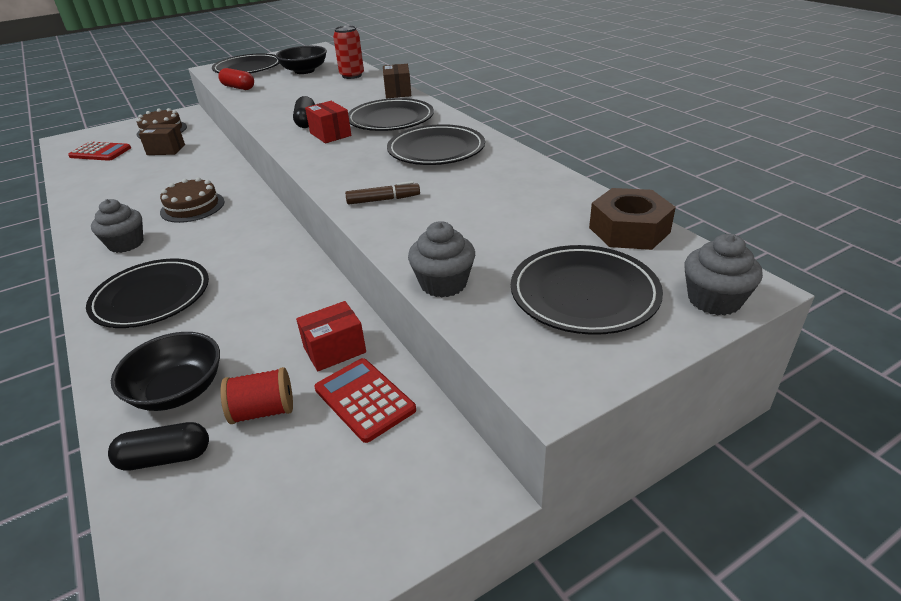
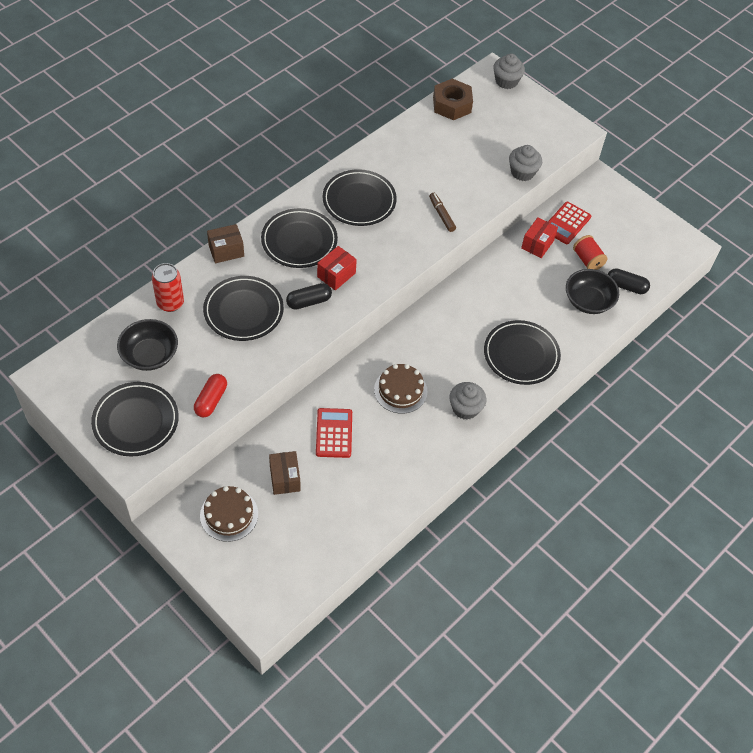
camera: 110 degrees left, 20 degrees up
(100, 152) = (297, 546): red calculator -> red calculator (334, 433)
(165, 458) = (626, 286): black capsule -> black capsule turned 45 degrees counterclockwise
(334, 350) = (537, 244): red box -> red box turned 75 degrees clockwise
(584, 294) = (515, 122): black plate -> black plate (243, 311)

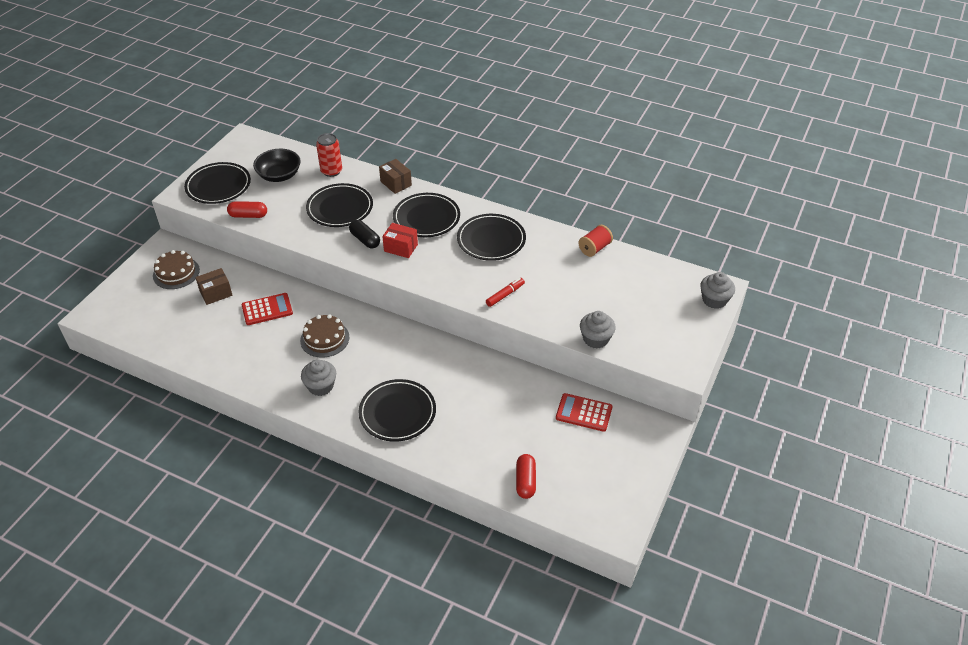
camera: 75 degrees right, 10 degrees down
(441, 215) = (505, 295): brown marker -> red marker
(452, 105) = (651, 269): brown nut -> none
(537, 244) = (542, 395): red box -> none
(587, 260) = (544, 440): red spool -> red spool (594, 248)
(588, 301) = (489, 452): black bowl -> none
(626, 286) = (525, 481): black capsule -> red capsule

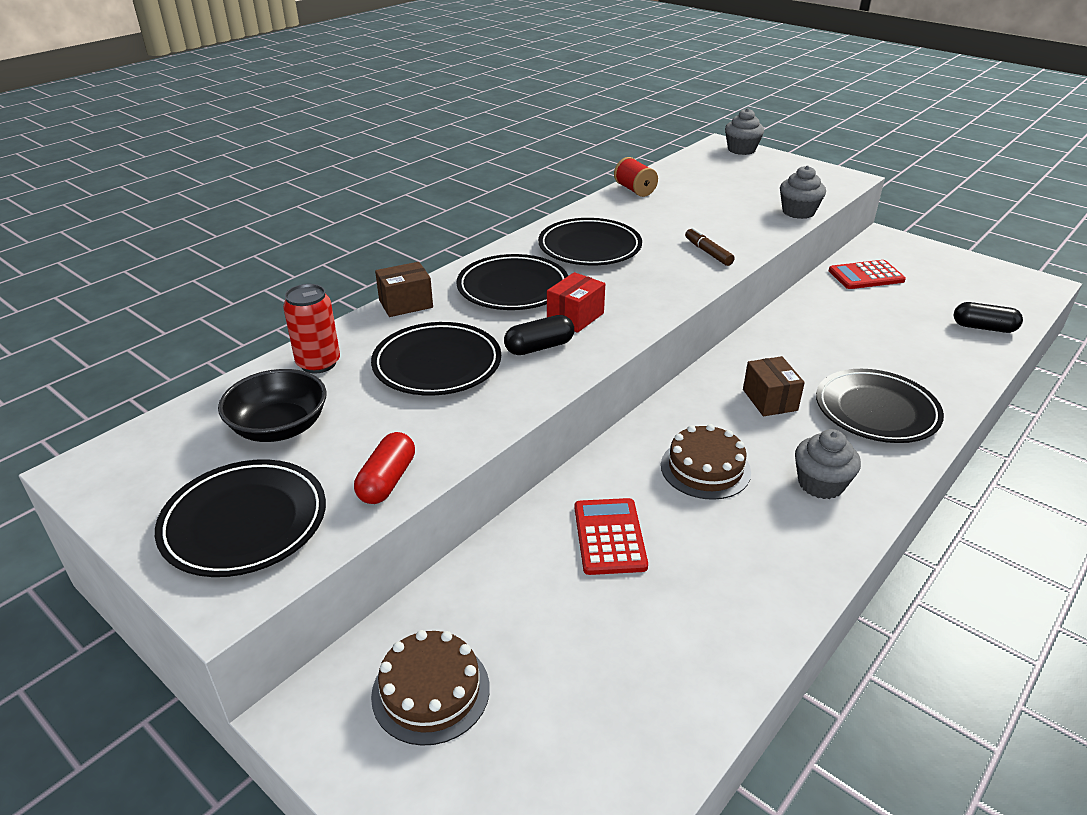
camera: 75 degrees left, 10 degrees down
(216, 293) = (533, 616): brown box -> brown box (770, 400)
(505, 295) = (708, 252): red marker -> brown marker
(525, 481) = (983, 328): red capsule -> black capsule
(584, 413) = (866, 276): red calculator -> red calculator turned 45 degrees clockwise

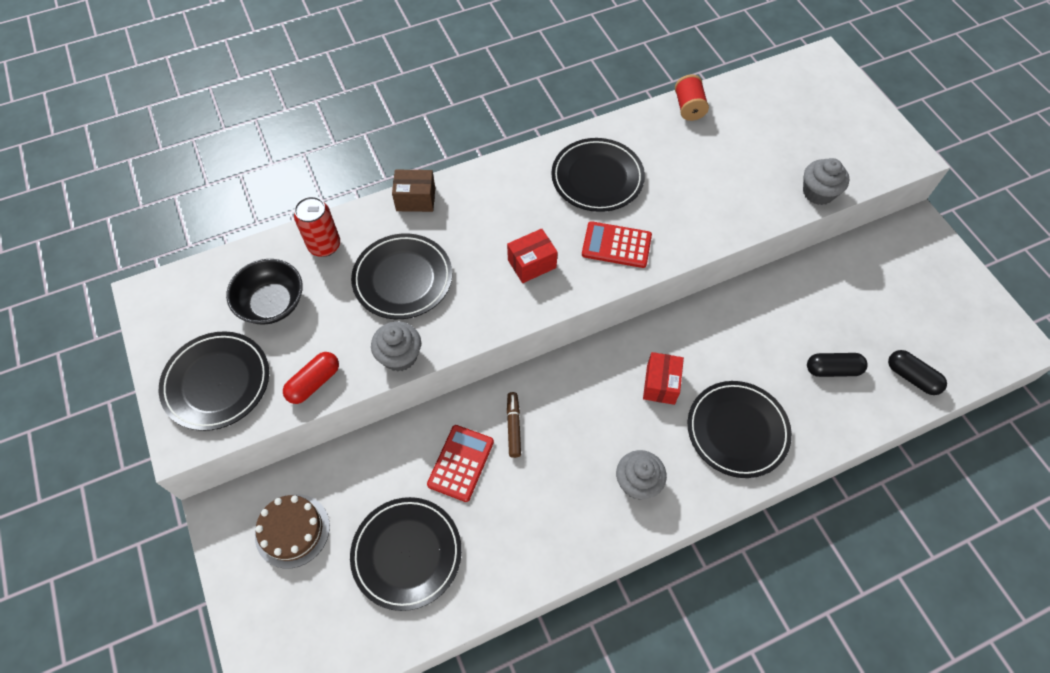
camera: 25 degrees right, 25 degrees up
(513, 288) = (505, 209): black plate -> black plate (407, 554)
(539, 347) = (484, 289): black capsule -> black capsule (832, 369)
(705, 468) = (564, 431): brown cake -> none
(708, 252) = (693, 221): brown marker -> brown marker (513, 426)
(741, 150) = (836, 74): grey cupcake -> grey cupcake (399, 356)
(770, 400) = (660, 384): brown box -> red box
(866, 276) = (857, 271): red calculator -> red calculator (616, 245)

